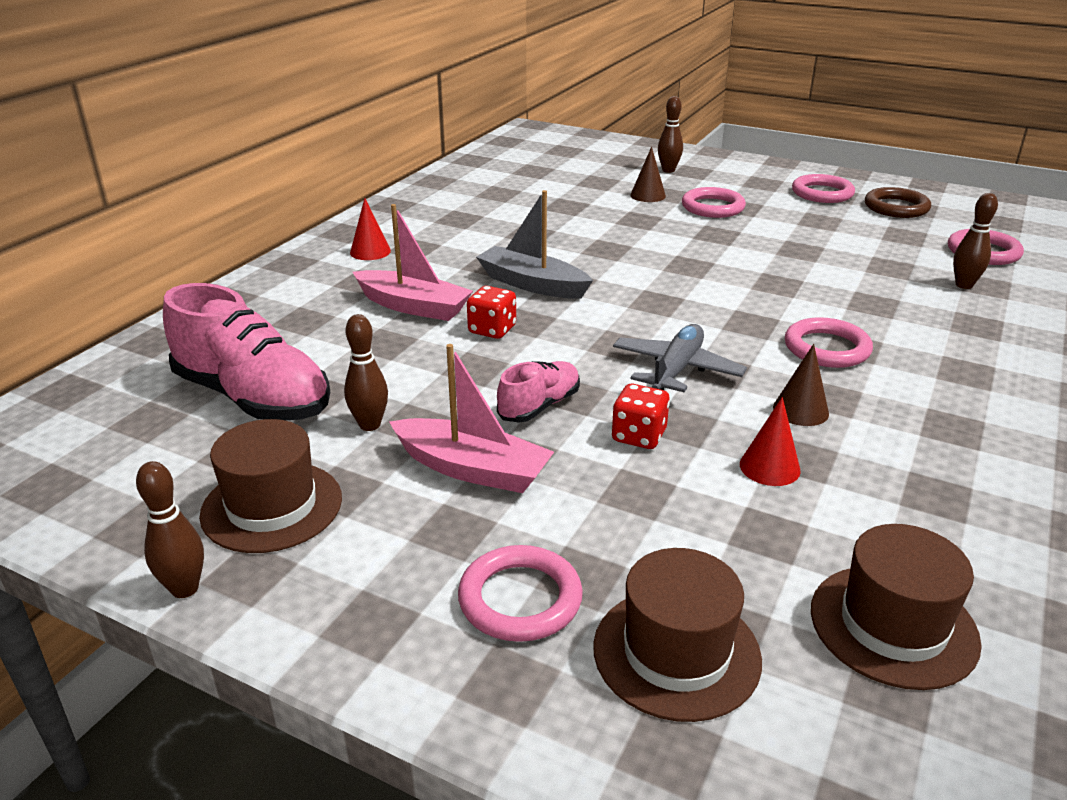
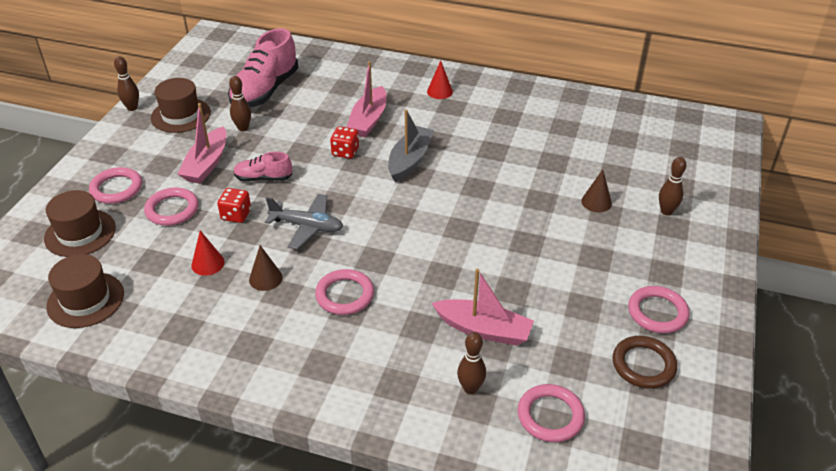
camera: 80 degrees right, 10 degrees up
(539, 406) = (263, 178): pink shoe -> pink shoe turned 150 degrees clockwise
(712, 207) = (586, 240): pink ring -> pink ring (172, 209)
(869, 270) = (483, 329): none -> pink boat

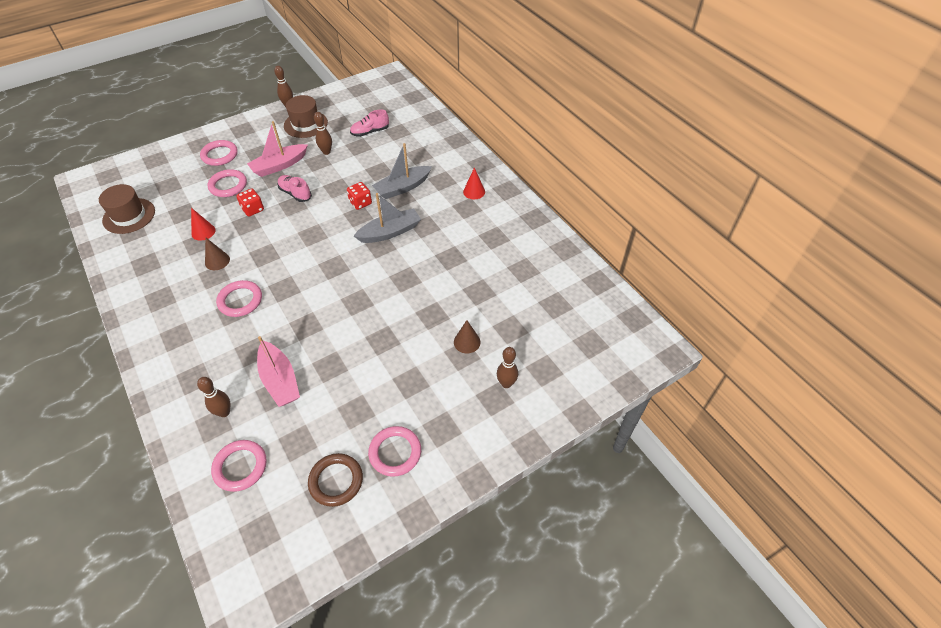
camera: 40 degrees right, 10 degrees up
(80, 233) = (173, 173): brown hat -> none
(265, 91) = (370, 132): pink shoe -> pink shoe, size x0.53
(307, 226) = (277, 241): grey plane -> none
(368, 120) = (402, 187): pink boat -> grey boat

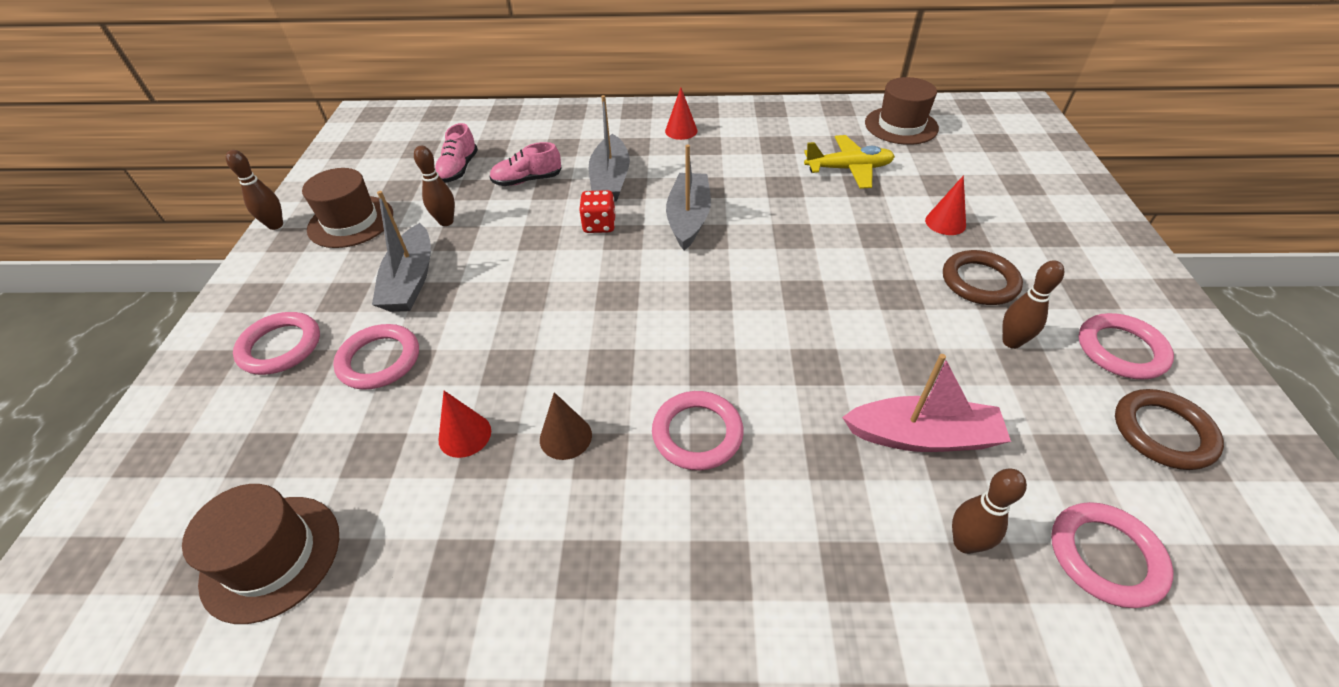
camera: 55 degrees left, 5 degrees down
(253, 209) = (481, 346): red dice -> none
(279, 165) = (411, 281): pink boat -> grey boat
(295, 193) = (501, 283): pink shoe -> pink shoe (527, 180)
(417, 373) = (979, 281): none -> brown ring
(467, 342) = (945, 223): brown cone -> red cone
(491, 279) = (848, 169): none -> yellow plane
(506, 383) = (1032, 216): brown bowling pin -> brown bowling pin (1011, 342)
(568, 287) = (901, 126): none -> brown hat

